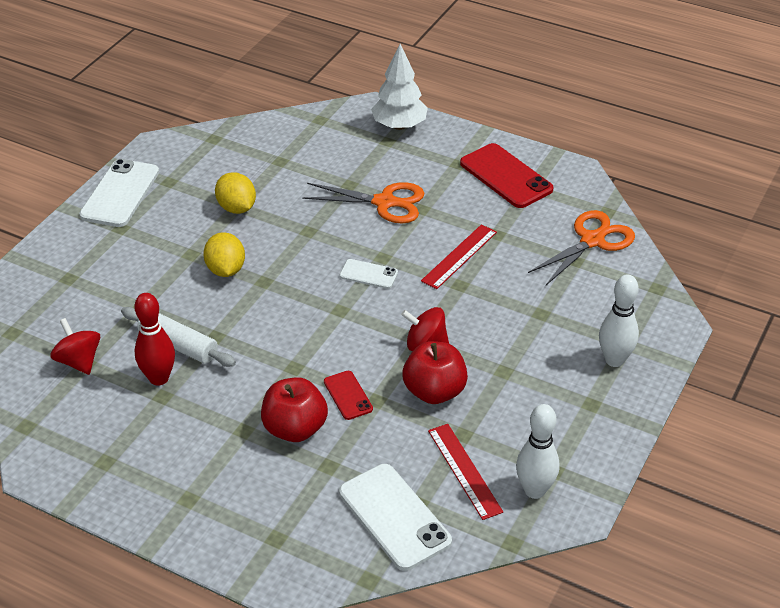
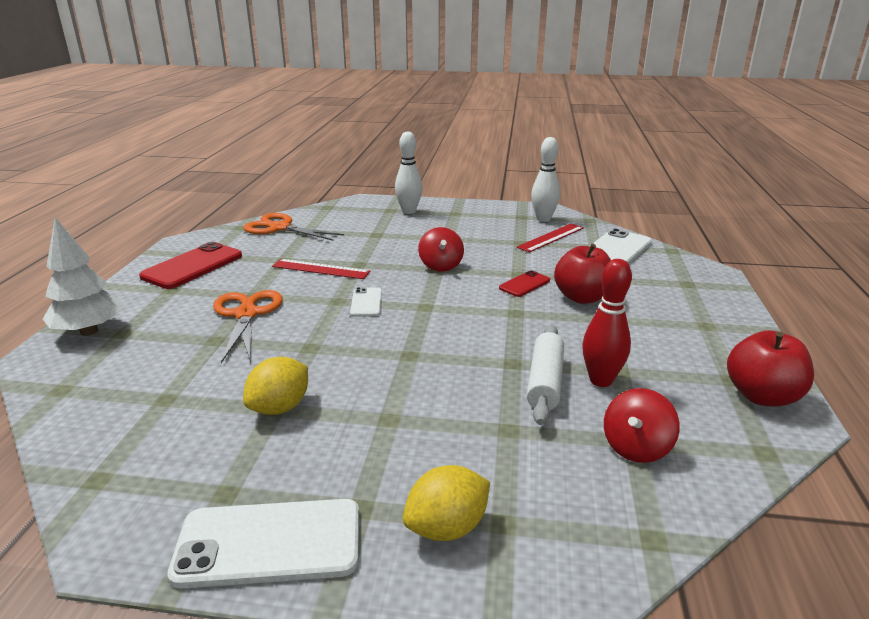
camera: 110 degrees left, 15 degrees down
(226, 270) = (404, 384): yellow lemon -> yellow lemon (447, 527)
(434, 391) = (489, 256): red apple -> red apple (762, 396)

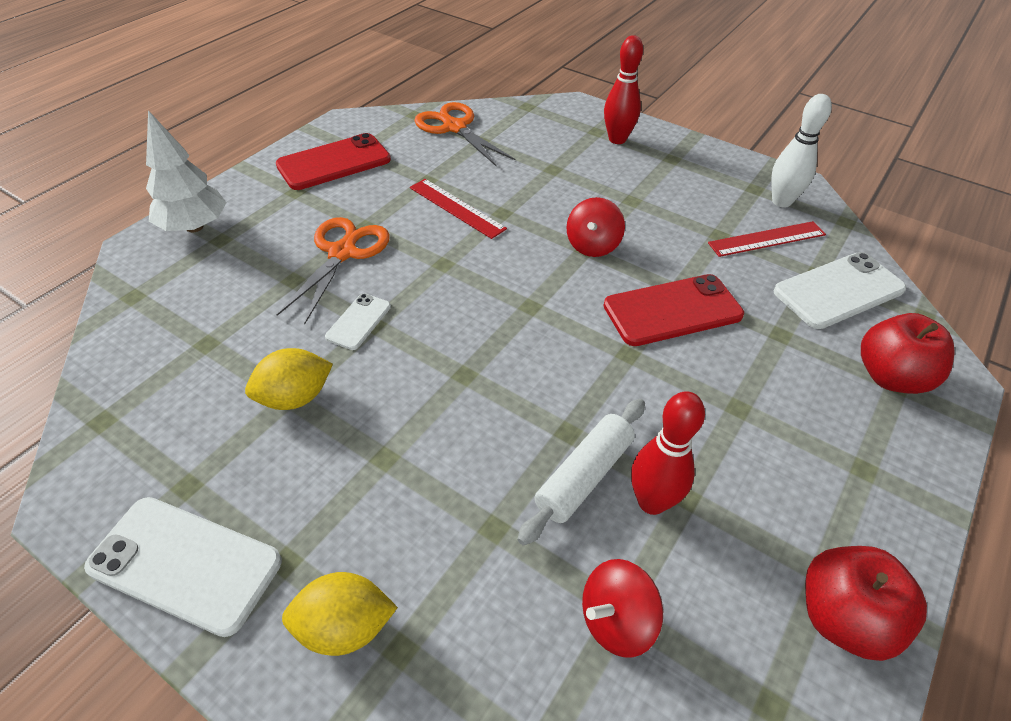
camera: 25 degrees right, 20 degrees up
(366, 302) = (471, 277): white phone -> white phone (358, 321)
(409, 211) = (617, 139): white bowling pin -> red bowling pin
(524, 284) = (672, 310): red phone -> red phone, size x1.87
(582, 298) = (730, 359): red apple -> red apple (890, 377)

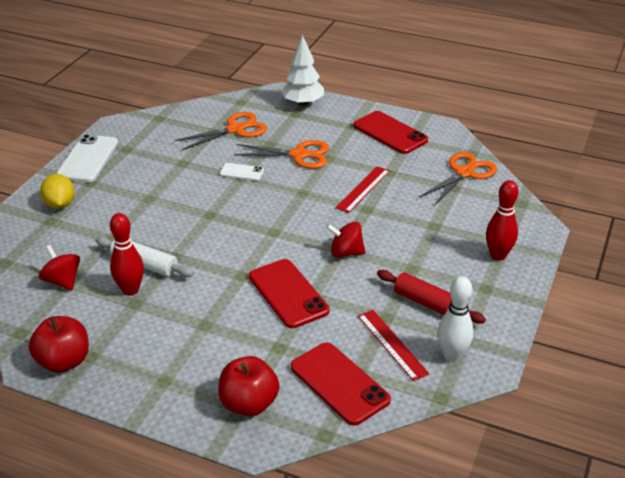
camera: 80 degrees right, 10 degrees down
(222, 314) = (235, 130): none -> orange scissors
(295, 397) = (182, 164): yellow lemon -> none
(697, 200) = (429, 304): none -> red rolling pin
(838, 290) = (339, 383): white phone -> red phone

